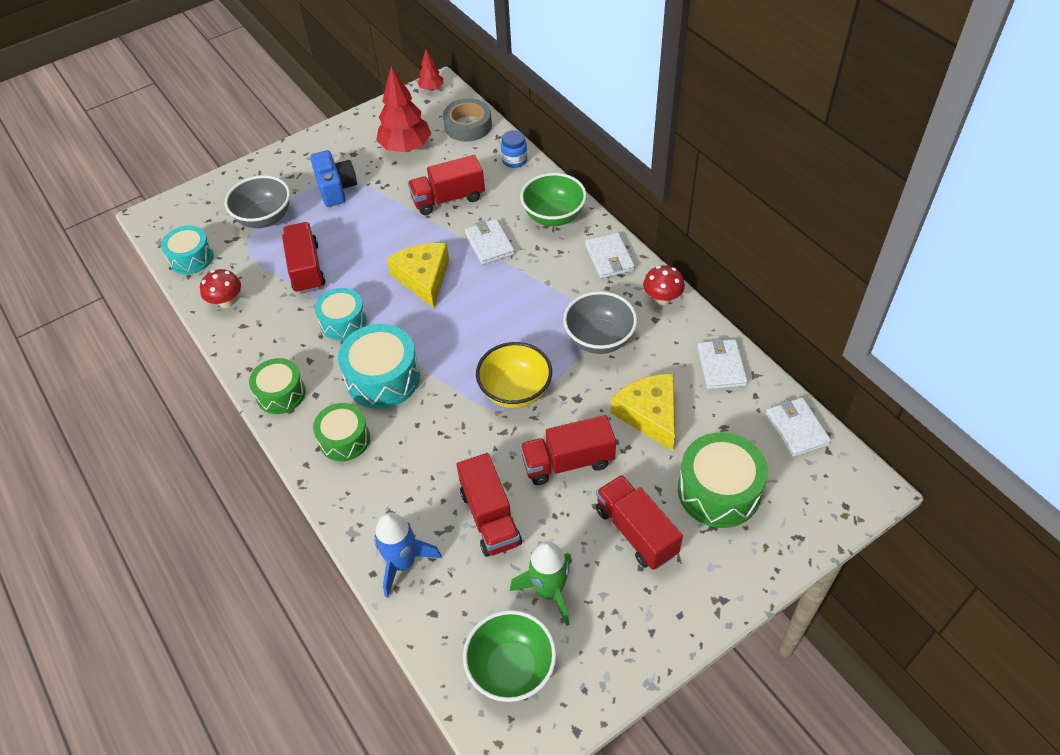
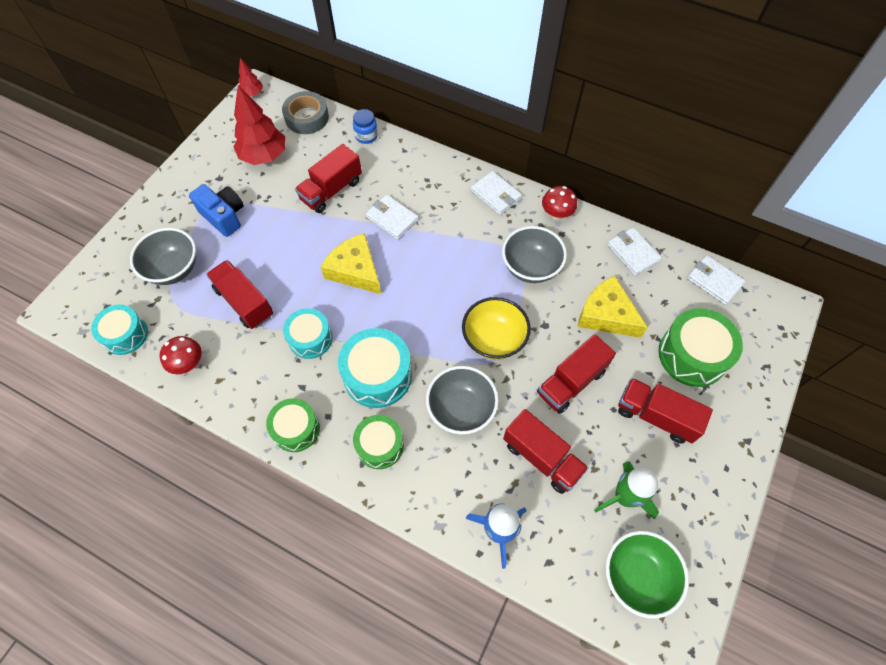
camera: 30 degrees left, 10 degrees up
(441, 440) = (461, 409): none -> grey bowl
(553, 216) = (429, 174): green bowl -> none

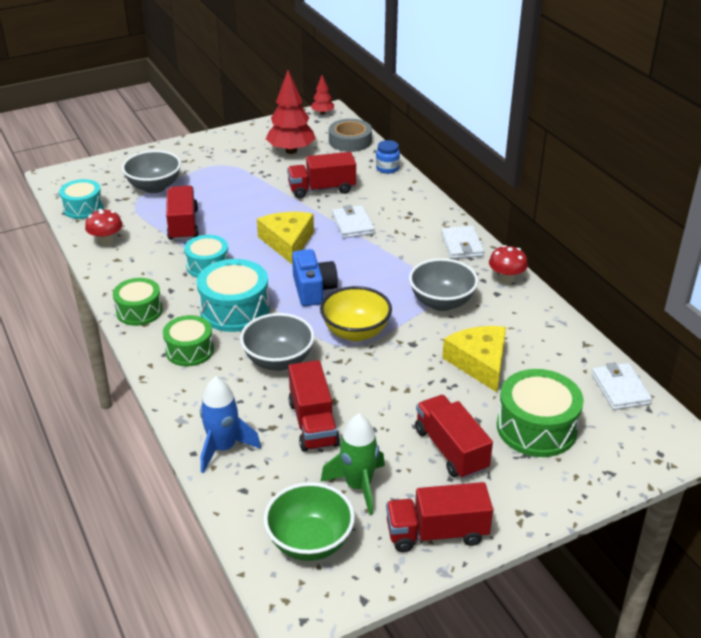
camera: 35 degrees right, 25 degrees down
(223, 216) = (222, 173): blue camera -> blue camera (313, 290)
(571, 382) = (395, 390): red truck -> red truck (436, 533)
(632, 253) = (554, 334): white wallet -> none

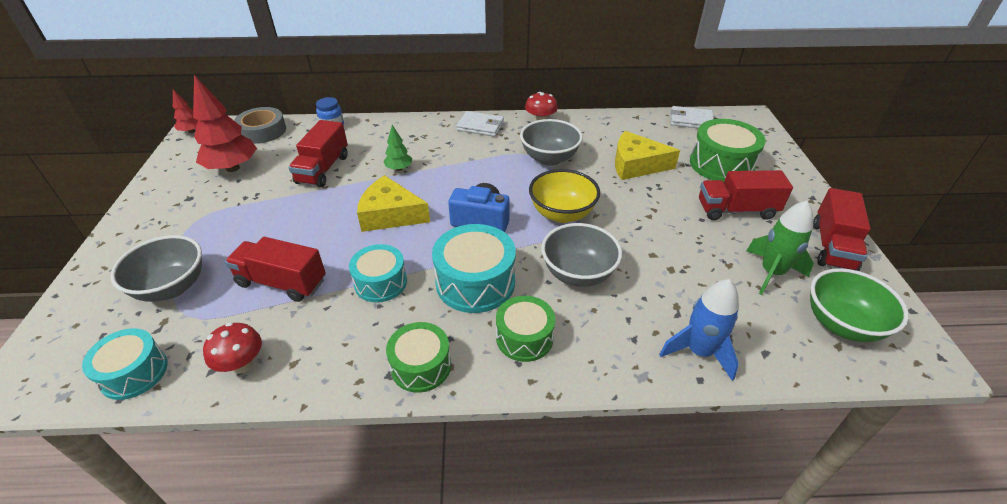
camera: 65 degrees left, 5 degrees up
(313, 423) = (680, 277): red truck -> none
(353, 224) = (399, 168): white wallet -> green tree

